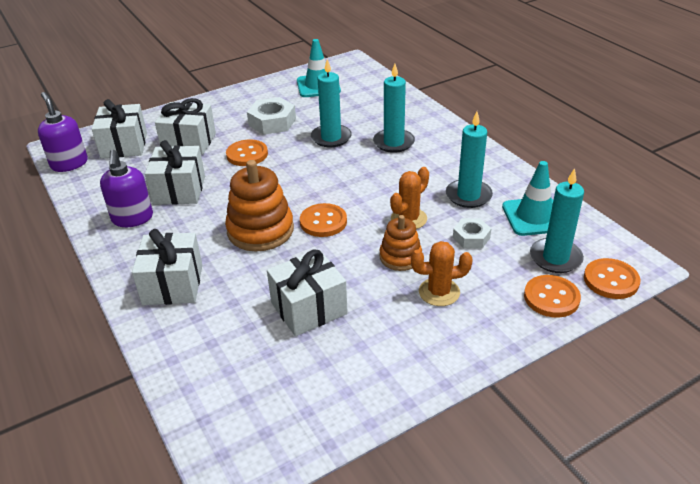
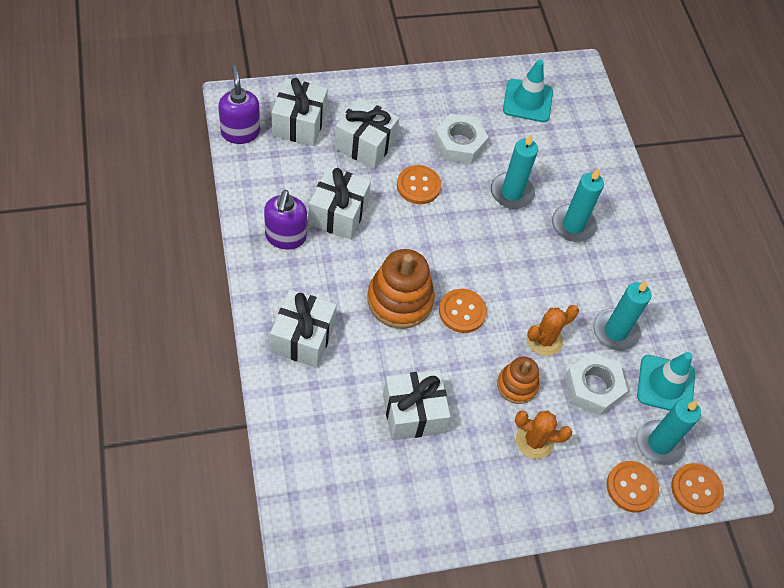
camera: 10 degrees right, 20 degrees up
(471, 237) = (593, 387): white nut -> white nut, size x1.63

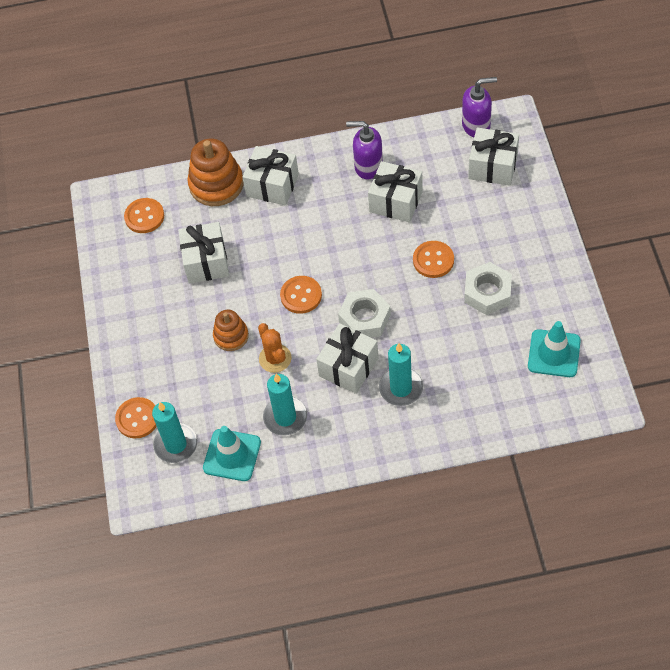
camera: 105 degrees right, 0 degrees up
(365, 144) = (476, 217): white gift -> white gift (348, 367)
(400, 300) = (310, 250): orange stacking toy -> orange stacking toy (216, 184)
(511, 192) = (434, 336): turquoise candle -> none
(534, 441) = (180, 347): orange cactus -> none
(593, 387) = (229, 395): white nut -> white nut (365, 318)
(696, 489) = (133, 470): orange button -> orange button (144, 216)

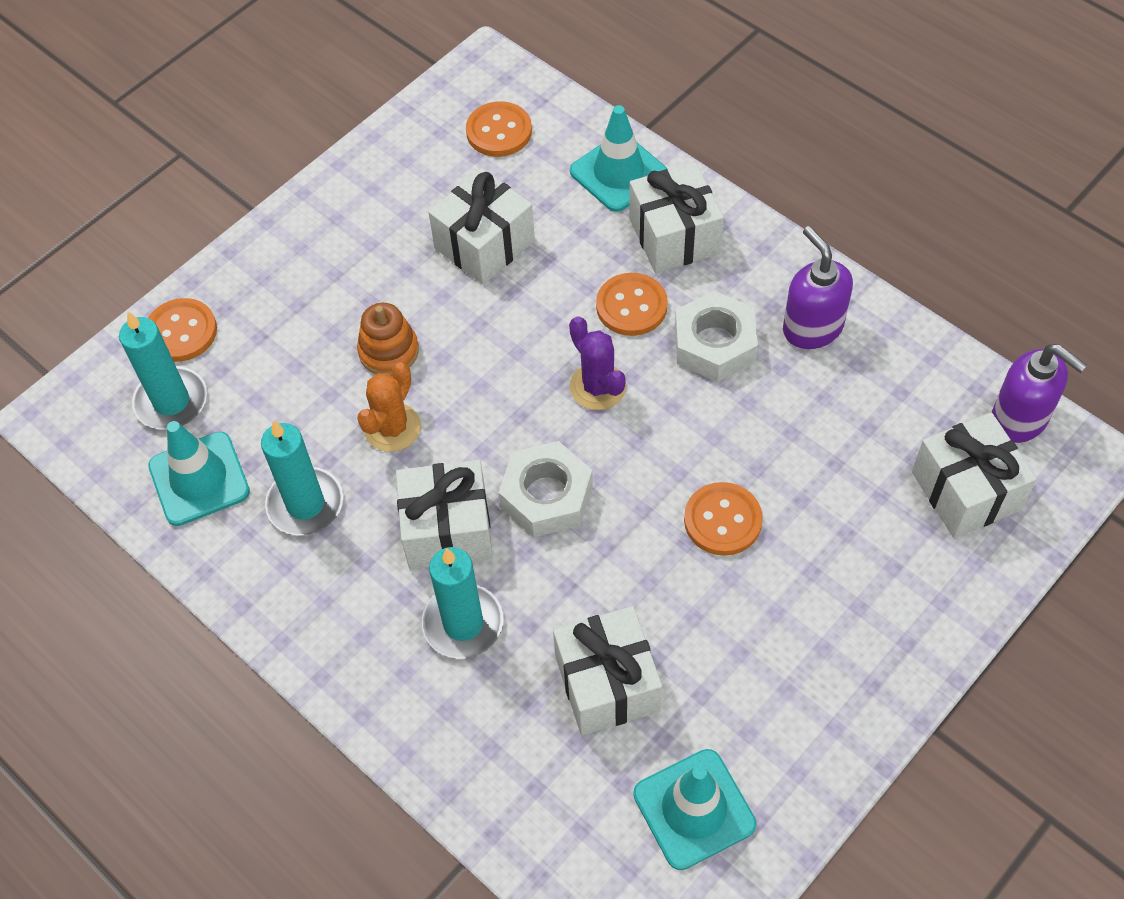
camera: 50 degrees right, 0 degrees up
(216, 184) = (618, 173): orange stacking toy -> turquoise traffic cone
(301, 295) = (521, 390): orange button -> orange button (631, 306)
(326, 264) = (598, 387): none -> purple cactus
(396, 201) = (783, 403): white gift -> white gift (607, 683)
(487, 292) = (727, 635): white nut -> white nut (714, 344)

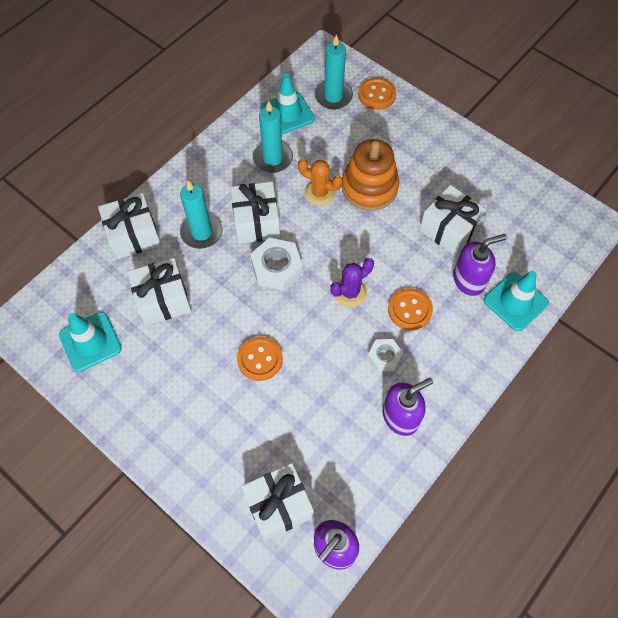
camera: 85 degrees right, 5 degrees up
(389, 351) = (369, 187): orange stacking toy -> orange stacking toy, size x1.67
(499, 131) = (540, 233): orange button -> none
(579, 226) = (469, 280): none -> purple soap dispenser
(674, 236) = (467, 334): white gift -> white gift (134, 235)
(714, 344) = (384, 357): white nut -> white nut, size x0.61

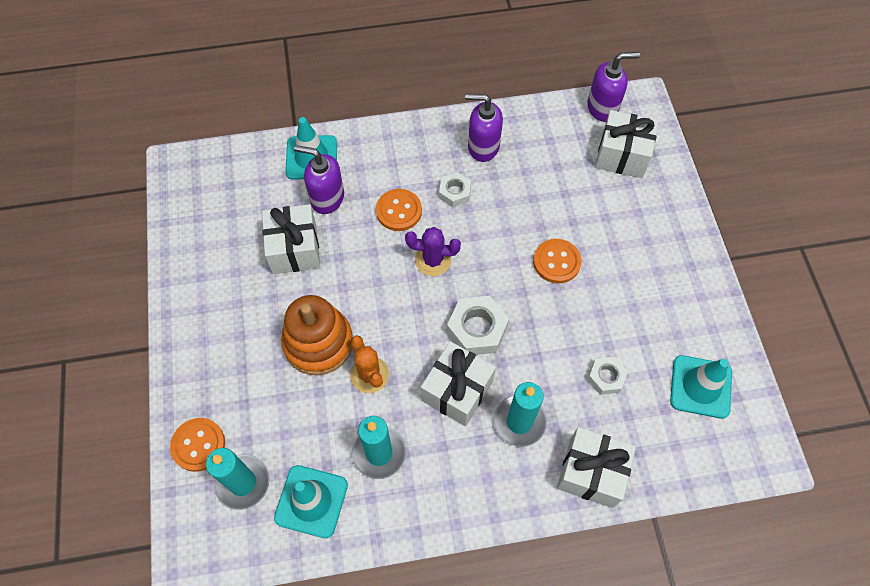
camera: 140 degrees left, 0 degrees up
(163, 300) = (606, 377): white gift -> white nut

